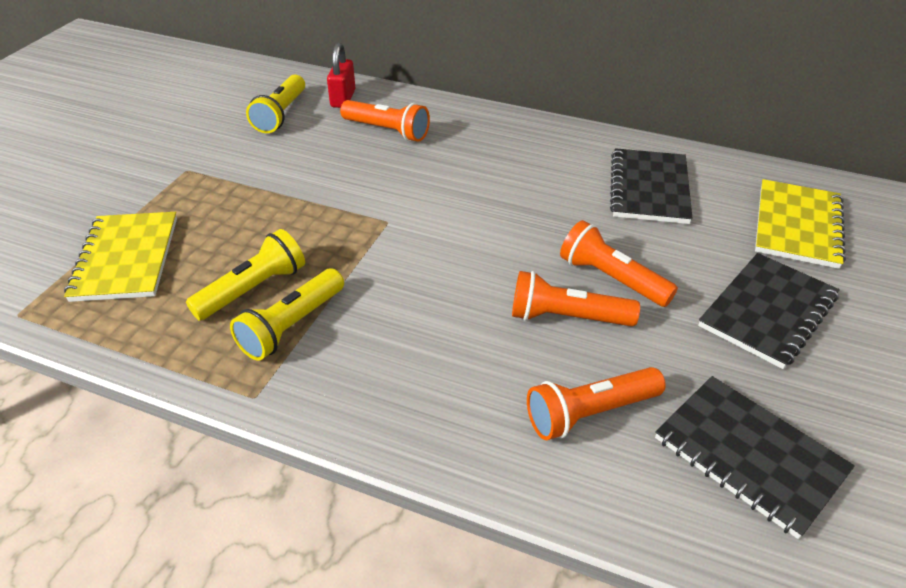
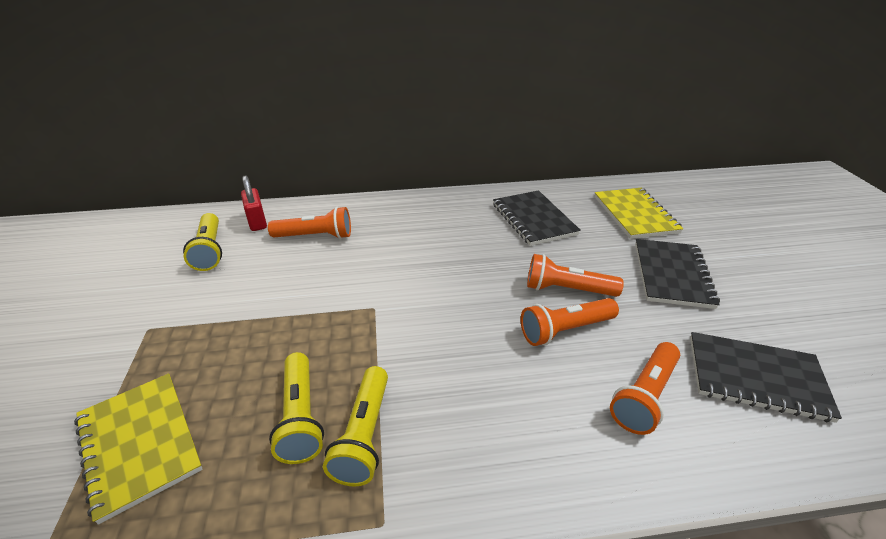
camera: 30 degrees left, 5 degrees down
(253, 289) = (300, 417): yellow flashlight -> yellow flashlight turned 150 degrees clockwise

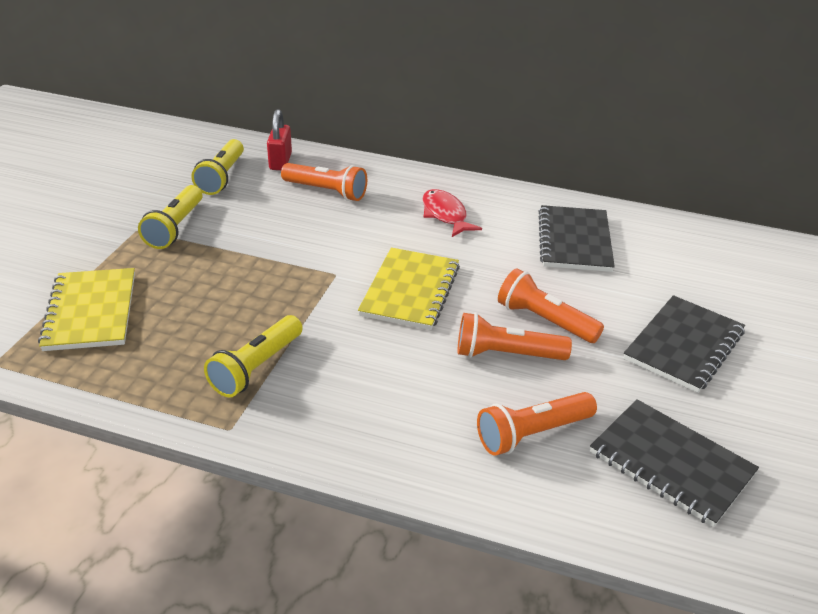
camera: 25 degrees right, 0 degrees up
(300, 417) = (216, 336): yellow flashlight -> yellow flashlight (175, 227)
(426, 227) = (445, 215): none -> red fish
(635, 214) = (708, 272): yellow notebook -> yellow notebook (410, 291)

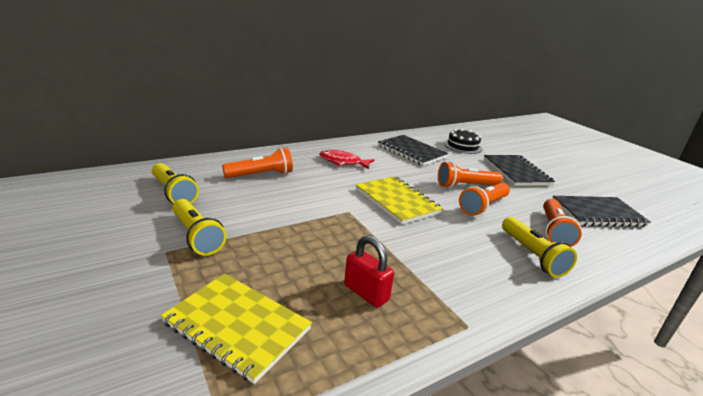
camera: 50 degrees left, 10 degrees down
(256, 367) = (411, 282): yellow flashlight -> yellow flashlight (532, 255)
(280, 161) = (200, 170): red padlock -> red padlock (366, 293)
(686, 269) = (462, 146): none -> black cake

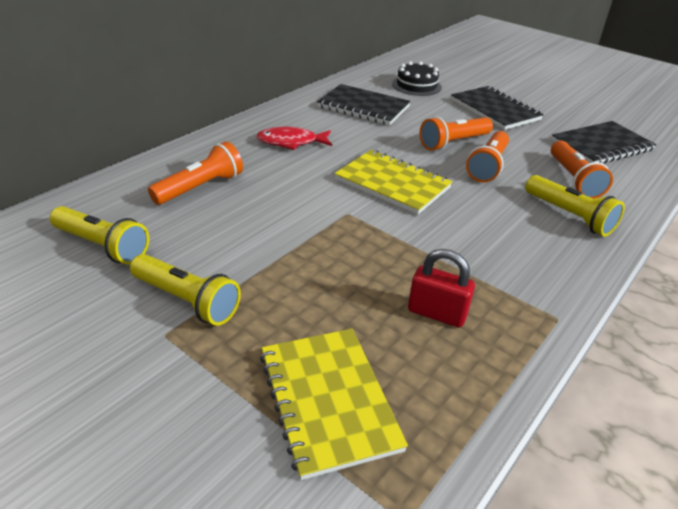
camera: 20 degrees left, 10 degrees up
(237, 326) = (328, 400): yellow notebook -> yellow notebook turned 60 degrees clockwise

